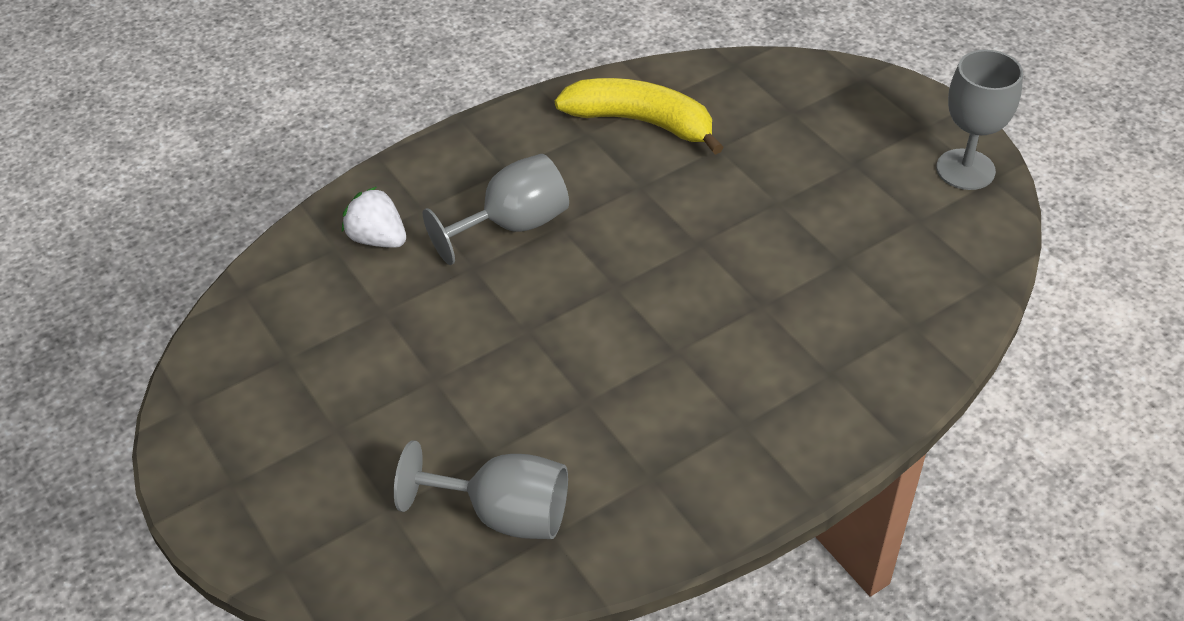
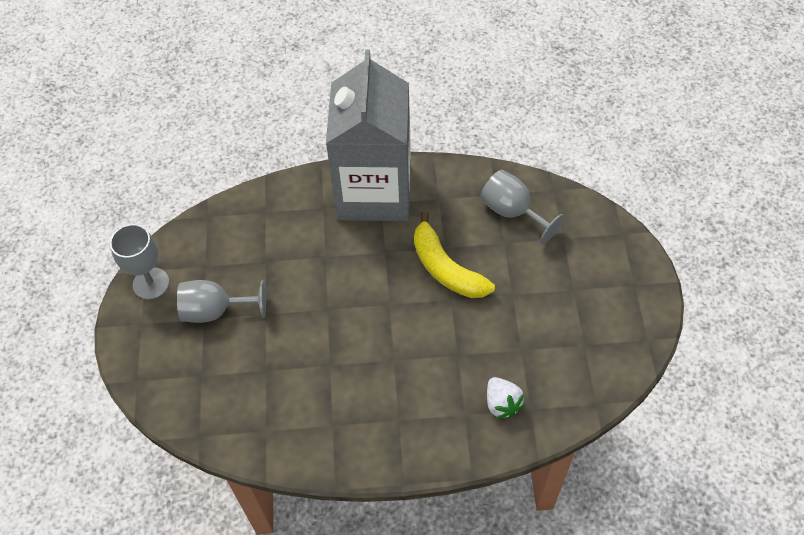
camera: 150 degrees left, 10 degrees up
(513, 225) = (419, 373): grey goblet -> grey goblet (215, 310)
(641, 122) = (294, 415): yellow banana -> yellow banana (446, 268)
(769, 436) = (374, 192): none -> grey carton

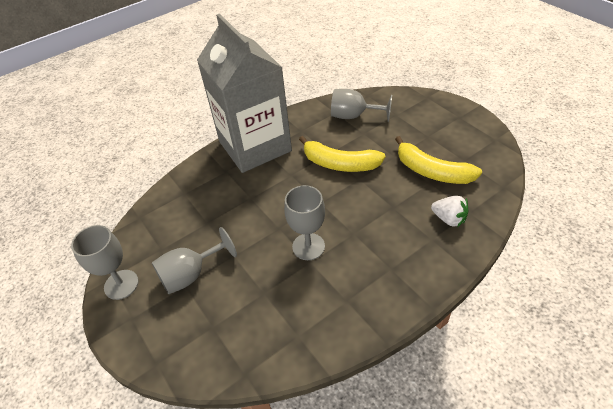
camera: 30 degrees left, 10 degrees down
(340, 347) = (308, 246): none -> grey goblet
(536, 337) = (432, 171): none -> yellow banana

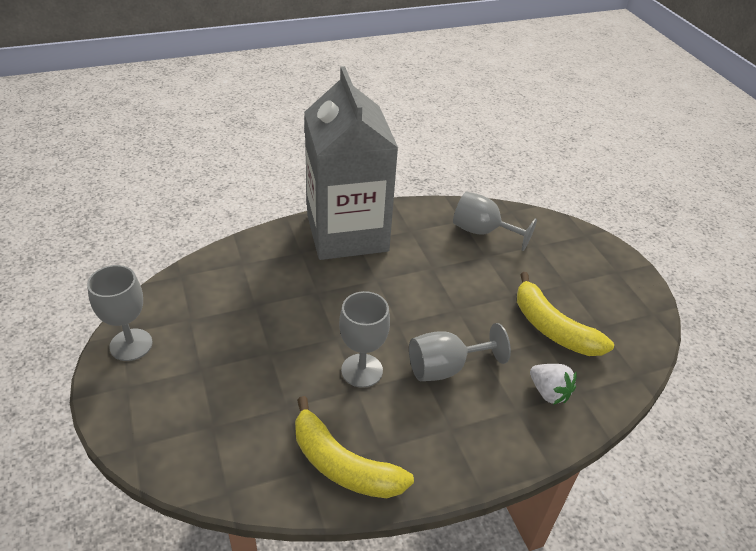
camera: 10 degrees right, 5 degrees down
(191, 274) = (212, 359): grey goblet -> grey goblet (445, 368)
(340, 164) = (441, 284): yellow banana -> yellow banana (343, 464)

